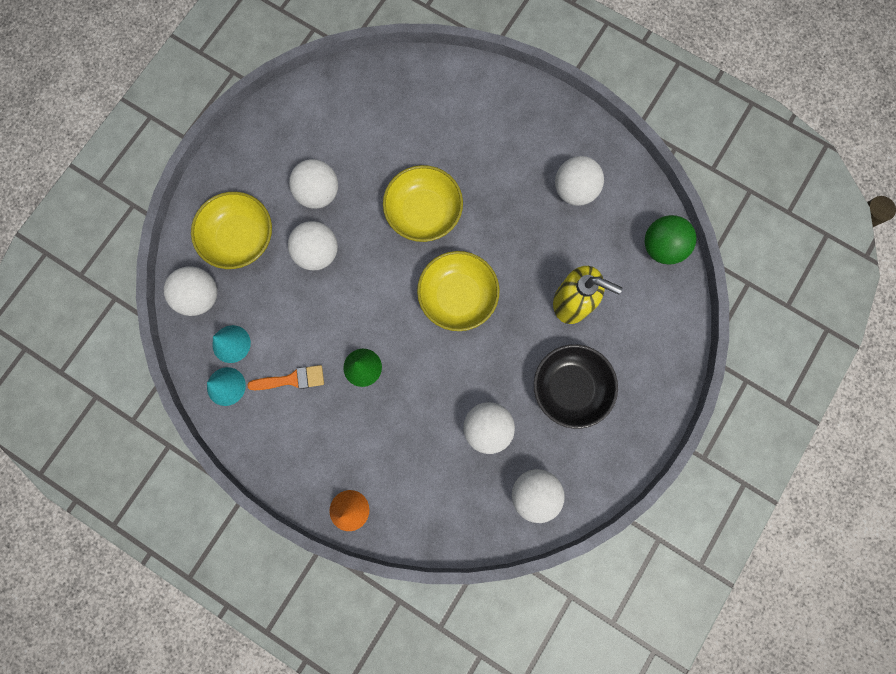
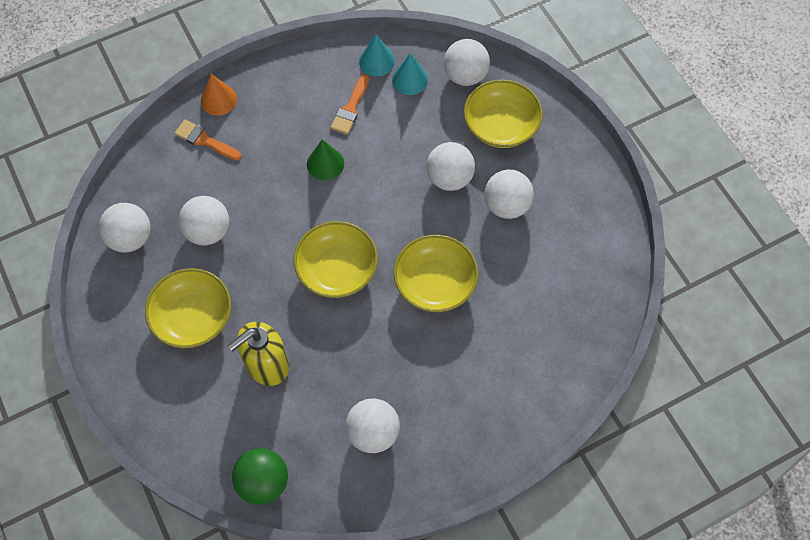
camera: 120 degrees right, 15 degrees down
(399, 493) = (204, 140): none -> orange brush
(570, 388) = (193, 317): black bowl -> yellow bowl

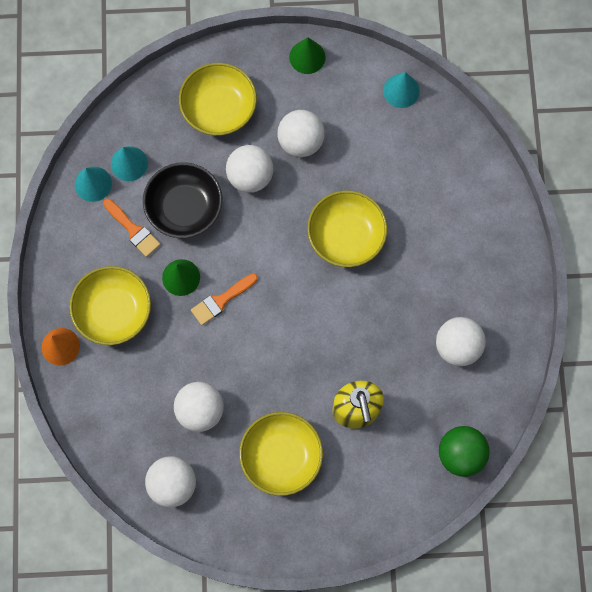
camera: 65 degrees left, 10 degrees up
(204, 140) = (100, 376): orange brush -> orange brush (221, 300)
(337, 269) = (294, 312): yellow bowl -> yellow bowl (113, 311)
(392, 139) = (184, 207): none -> black bowl
(465, 75) = (150, 113): white ball -> none
(593, 175) = (307, 57): none -> green cone
(608, 270) = (401, 91): none -> turquoise cone

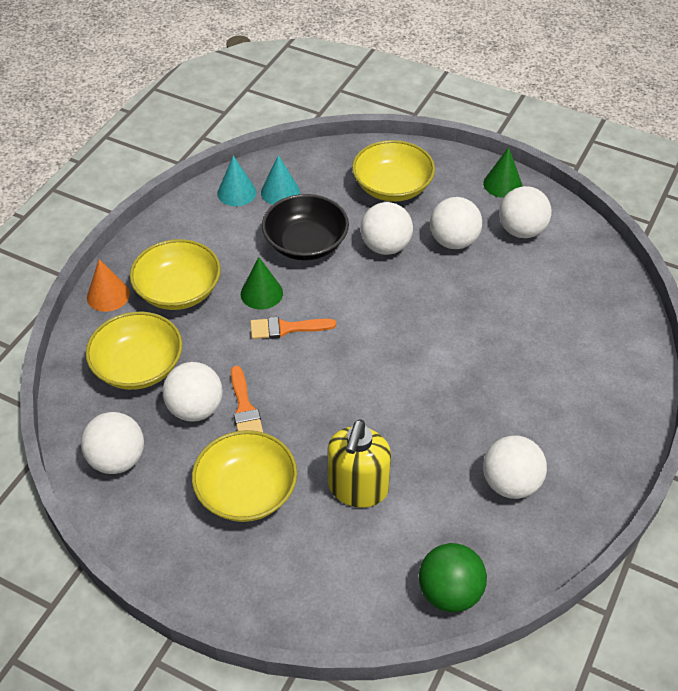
camera: 30 degrees right, 25 degrees down
(133, 230) = (246, 239): orange brush -> orange brush (245, 408)
(346, 235) = (450, 332): yellow bowl -> yellow bowl (138, 366)
(348, 101) = (521, 231): none -> white ball
(401, 91) = (581, 244): turquoise cone -> none

